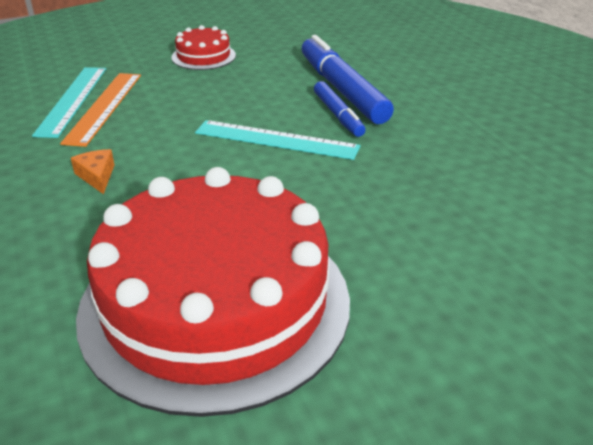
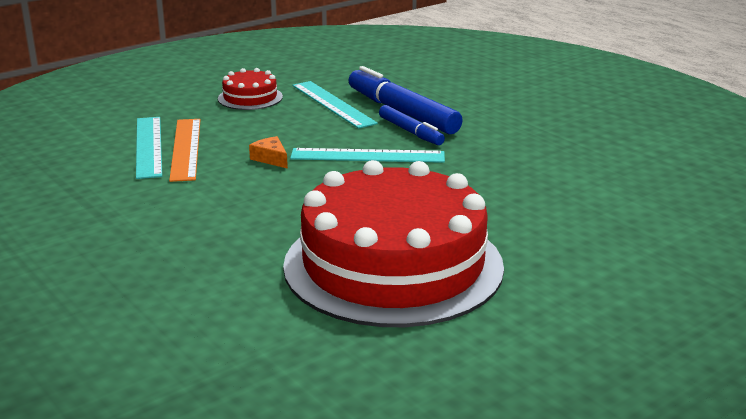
camera: 15 degrees left, 10 degrees down
(97, 176) = (225, 200): orange cheese -> orange cheese (271, 159)
(278, 72) = (333, 104): none -> turquoise ruler

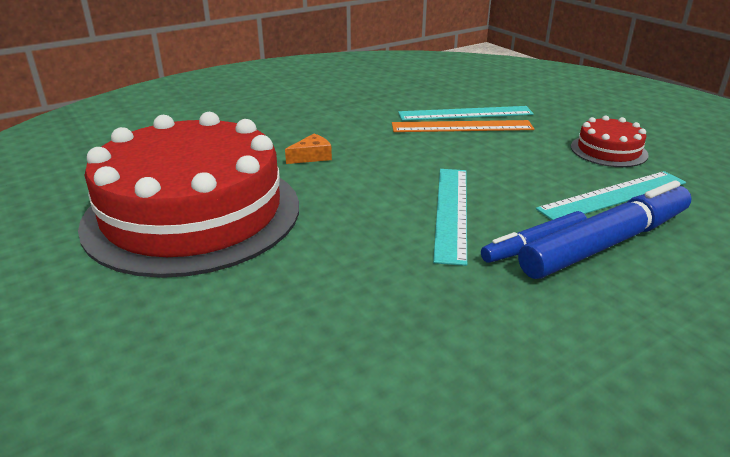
camera: 95 degrees right, 5 degrees up
(271, 159) = (440, 161): orange cheese -> orange cheese (312, 156)

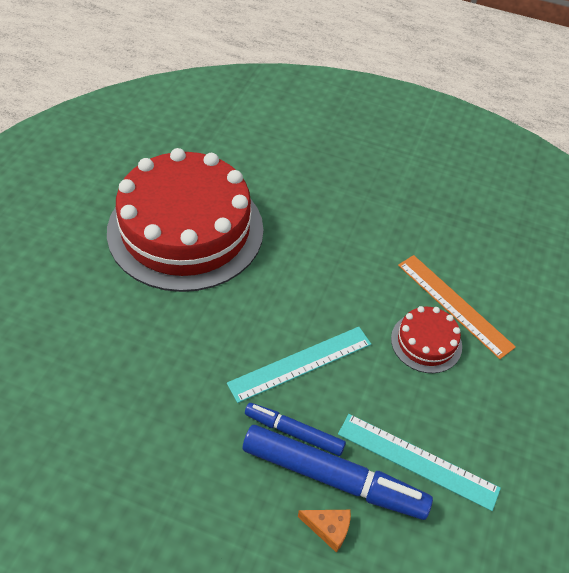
camera: 50 degrees right, 20 degrees up
(312, 156) = (310, 241): orange cheese -> orange cheese (328, 528)
(465, 113) = (485, 295): turquoise ruler -> none
(608, 150) = (509, 432): red cake -> red cake (426, 342)

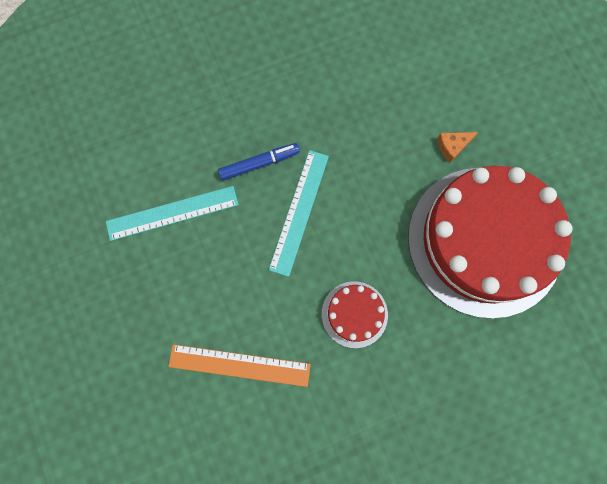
camera: 140 degrees right, 25 degrees up
(328, 528) = (190, 129): orange cheese -> orange cheese (452, 146)
(333, 478) = (212, 158): blue marker -> none
(426, 342) = (233, 309): red cake -> red cake (354, 314)

